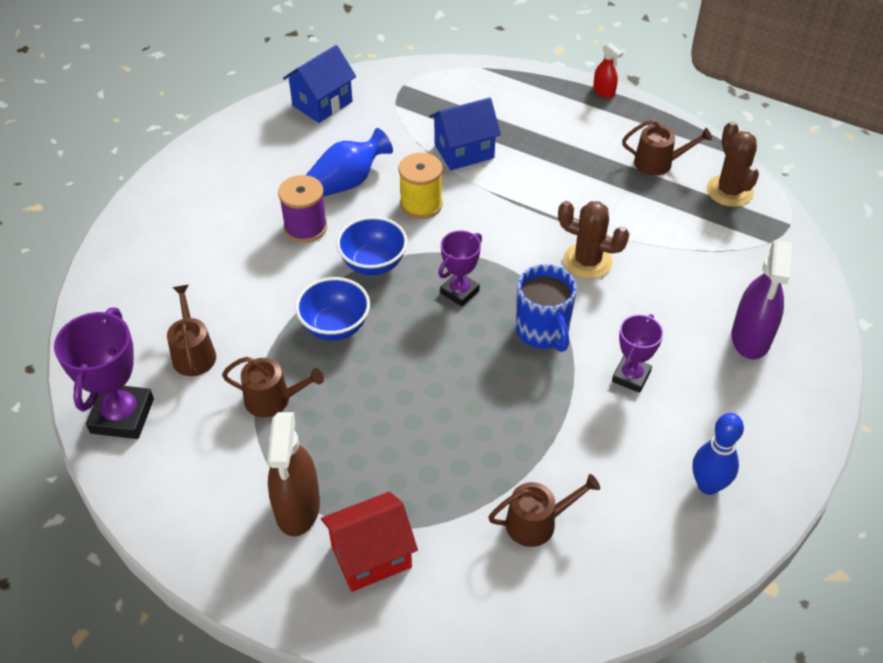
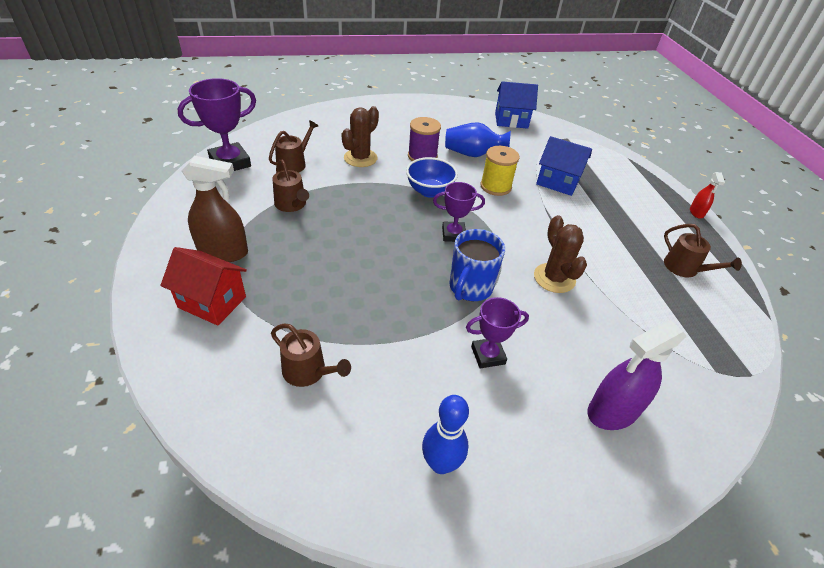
camera: 45 degrees right, 5 degrees down
(297, 507) = (223, 252): brown spray bottle -> brown spray bottle turned 135 degrees counterclockwise
(335, 326) = (368, 200): blue bowl -> none
(729, 191) = (723, 320): brown cactus -> brown cactus (360, 158)

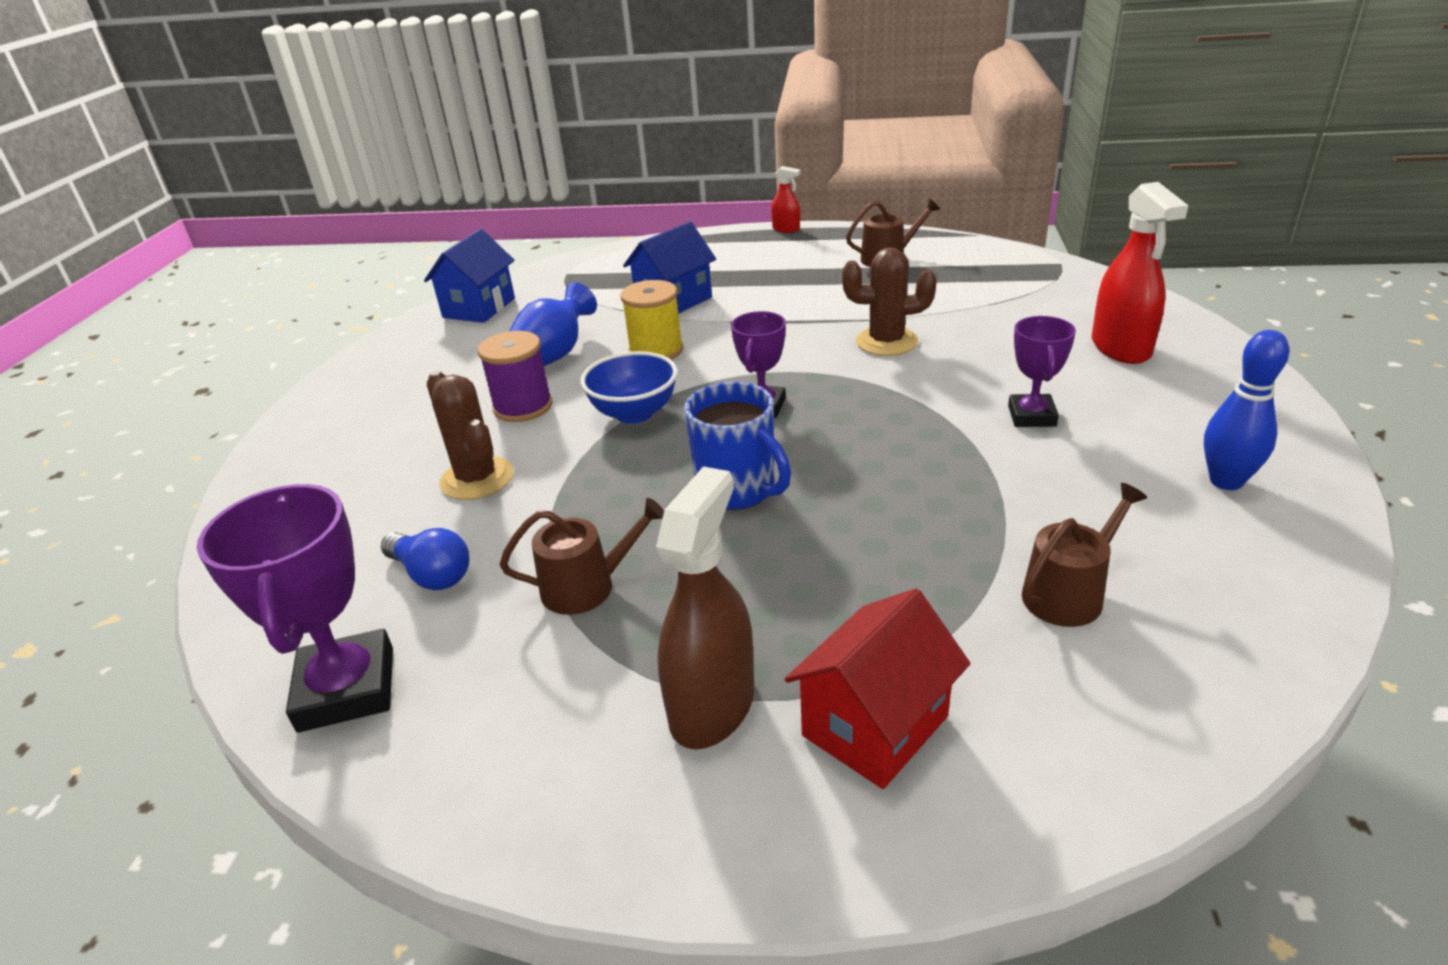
camera: 65 degrees left, 10 degrees down
(294, 164) = (432, 574): brown watering can -> blue light bulb
(470, 288) = (893, 410): blue mug -> blue mug (738, 490)
(612, 411) = (1120, 348): purple spray bottle -> red spray bottle

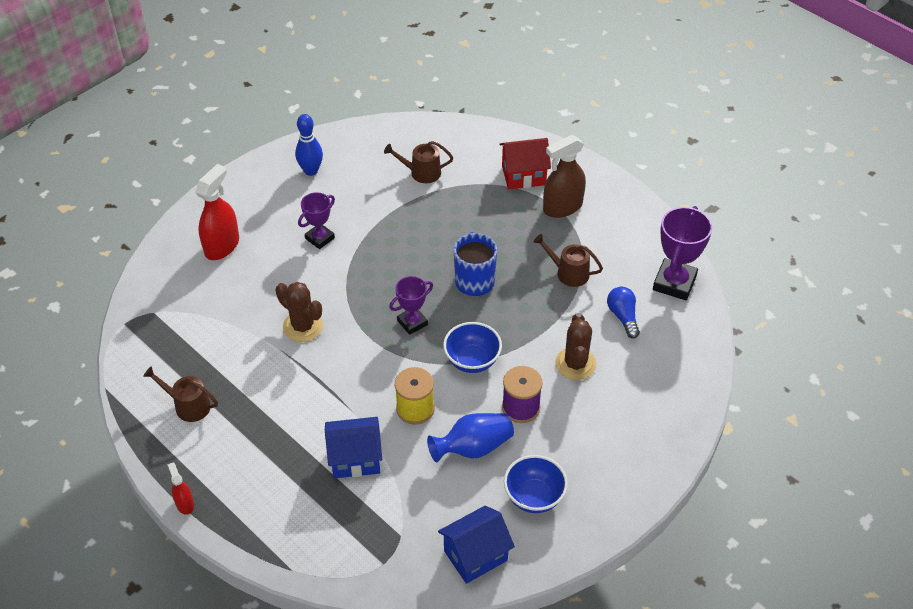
camera: 145 degrees left, 15 degrees up
(445, 358) = (534, 497): none -> blue bowl

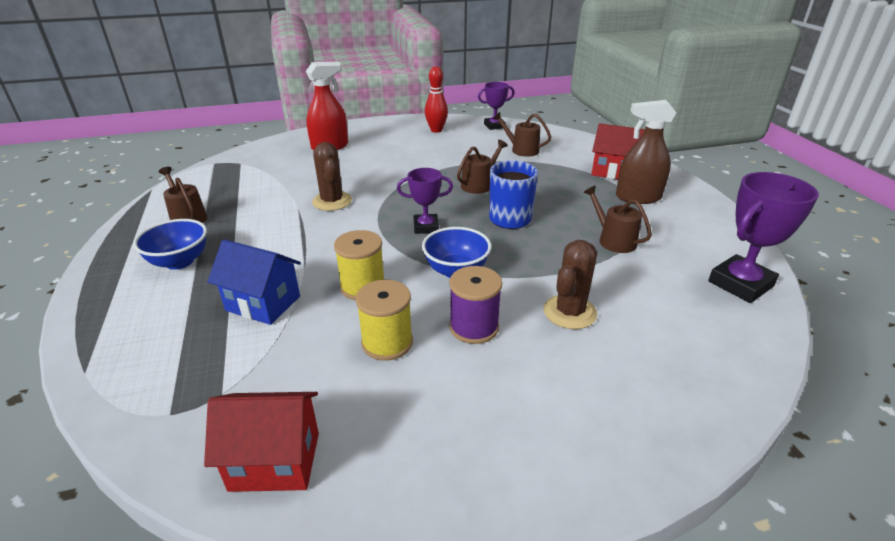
camera: 30 degrees right, 15 degrees down
(185, 504) = (88, 277): red spray bottle -> none
(311, 171) = (436, 130): blue bowling pin -> red bowling pin
(320, 238) = (404, 161): purple trophy -> purple trophy (494, 126)
(417, 245) = (479, 184): none -> brown watering can
(473, 448) = (387, 342): blue vase -> yellow spool
(475, 555) = (275, 461): blue house -> red house
(534, 497) = (411, 426): blue bowl -> blue bowl (179, 262)
(623, 317) = (656, 291): blue light bulb -> none

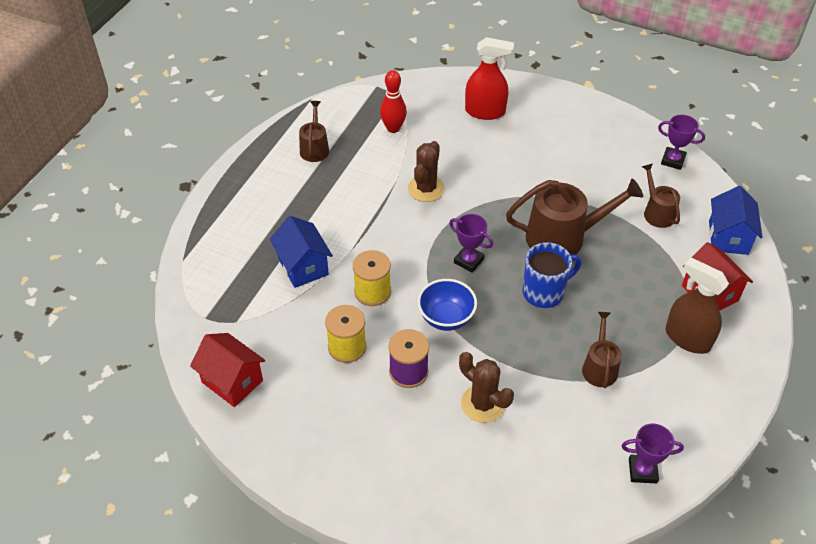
camera: 40 degrees right, 15 degrees up
(179, 262) = (281, 195): blue bowl -> none
(436, 130) = (606, 137): red bowling pin -> red bowling pin (393, 128)
(479, 184) = (563, 237): brown watering can -> brown watering can, size x1.80
(569, 312) = (483, 404): brown cactus -> brown cactus turned 60 degrees clockwise
(580, 144) = (728, 237): none -> blue house
(740, 284) = (642, 471): purple trophy -> purple trophy, size x0.62

